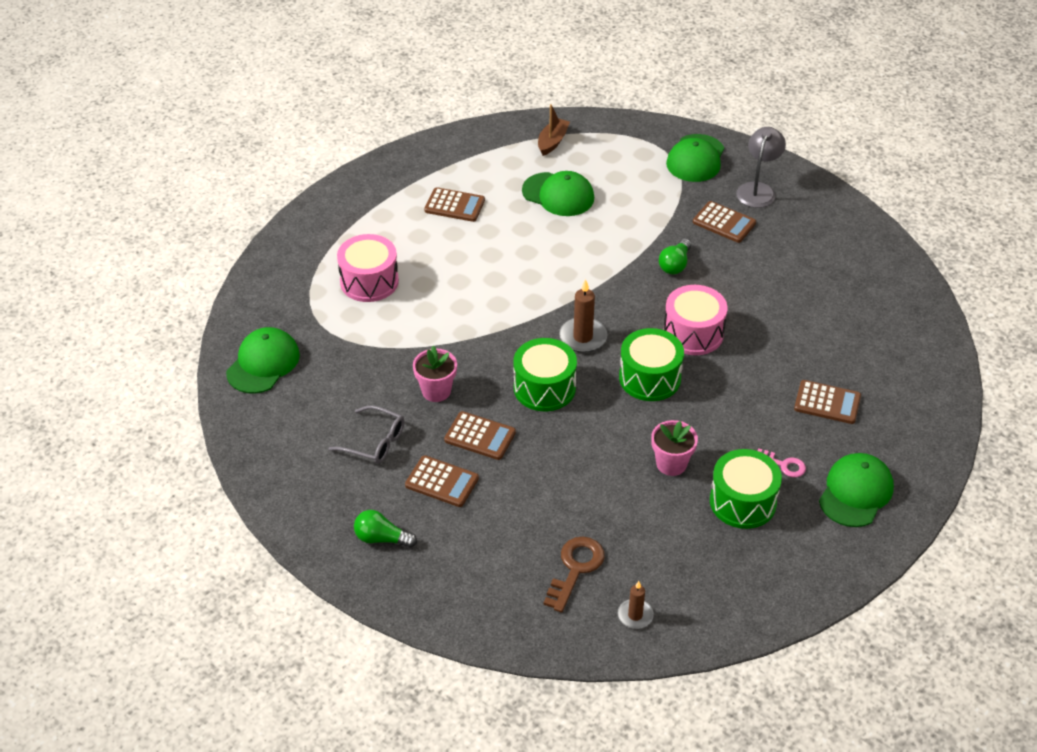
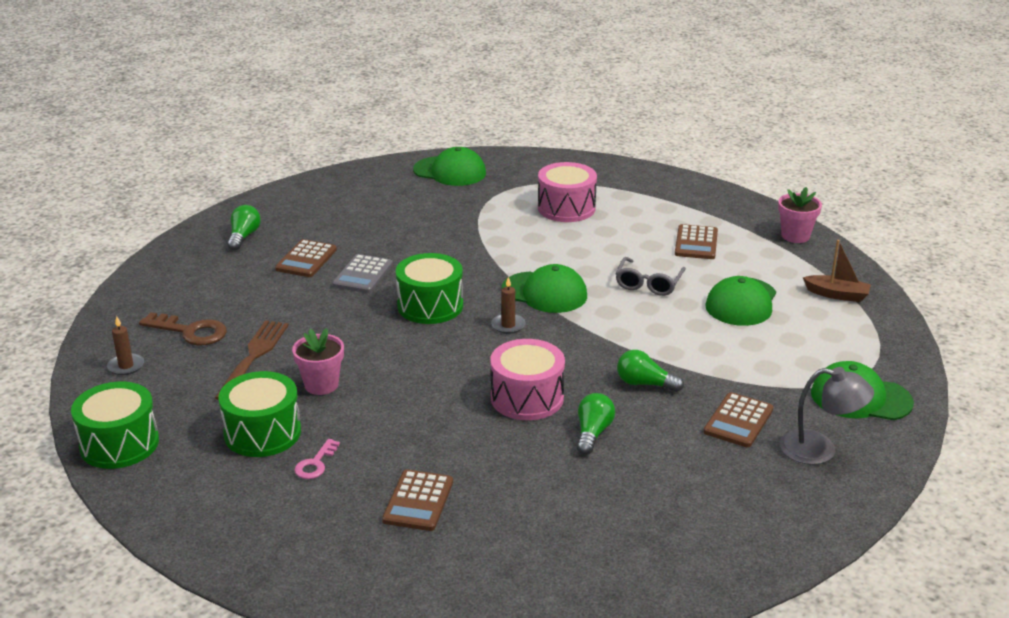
camera: 85 degrees right, 15 degrees down
(374, 442) = (356, 225): grey glasses -> grey glasses (648, 283)
(436, 391) = (422, 250): pink flower pot -> pink flower pot (795, 236)
(480, 436) = (363, 275): brown calculator -> grey calculator
(583, 337) = (508, 325): brown candle -> brown candle, size x0.64
(623, 515) = (253, 357): none -> brown fork
(650, 378) = (450, 369): green drum -> green drum (119, 444)
(740, 300) = (593, 433): none -> green light bulb
(855, 492) = (267, 520): green cap -> green cap (544, 293)

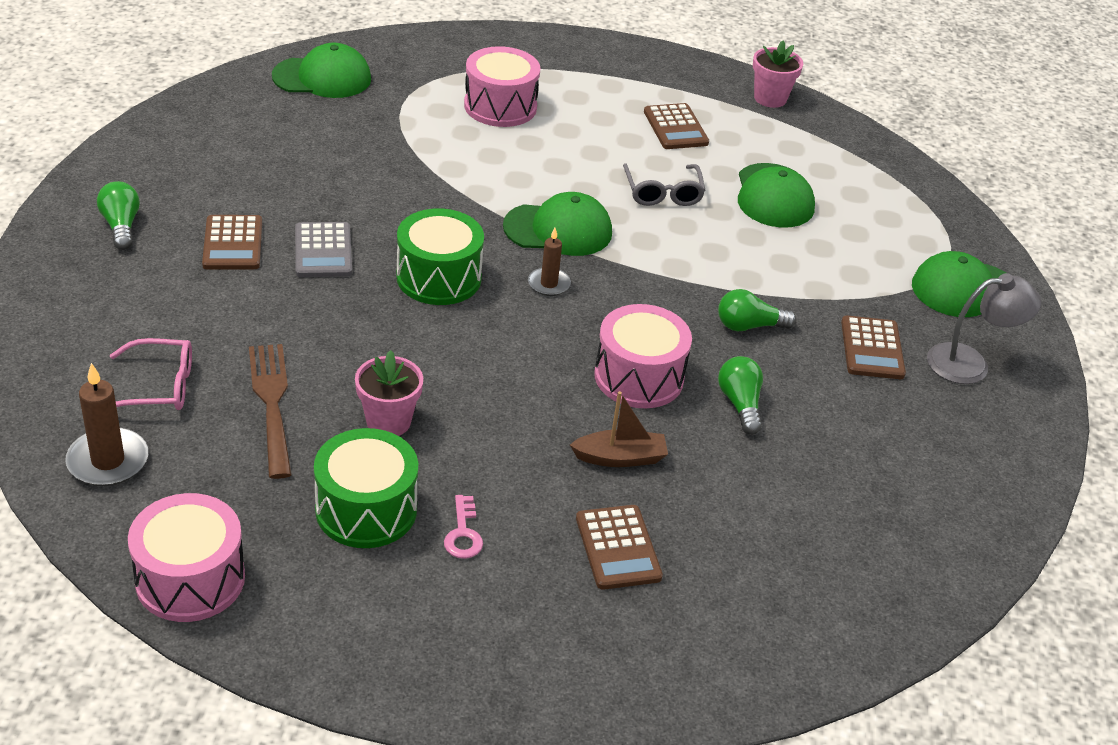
camera: 30 degrees left, 10 degrees up
(119, 444) = (190, 579): green drum -> pink drum
(126, 366) = (108, 461): brown candle -> brown candle, size x1.57
(190, 331) = (157, 387): brown key -> pink glasses
(837, 295) = (860, 166): brown boat -> brown boat (620, 458)

